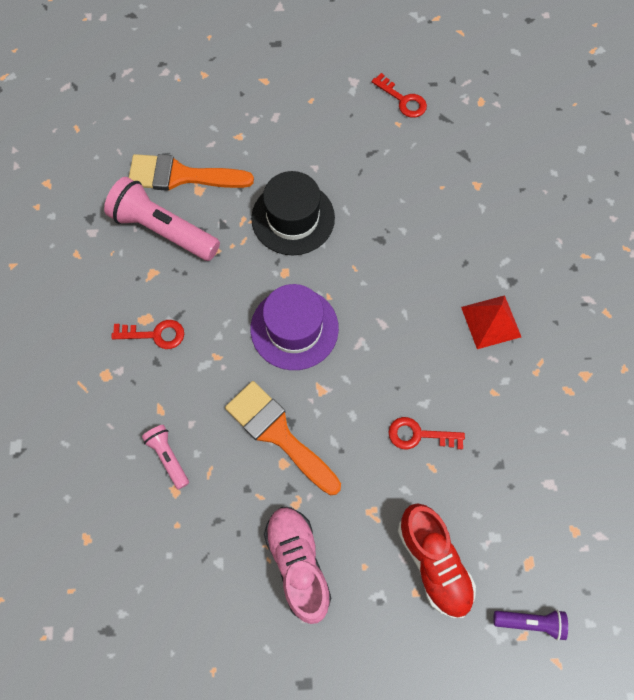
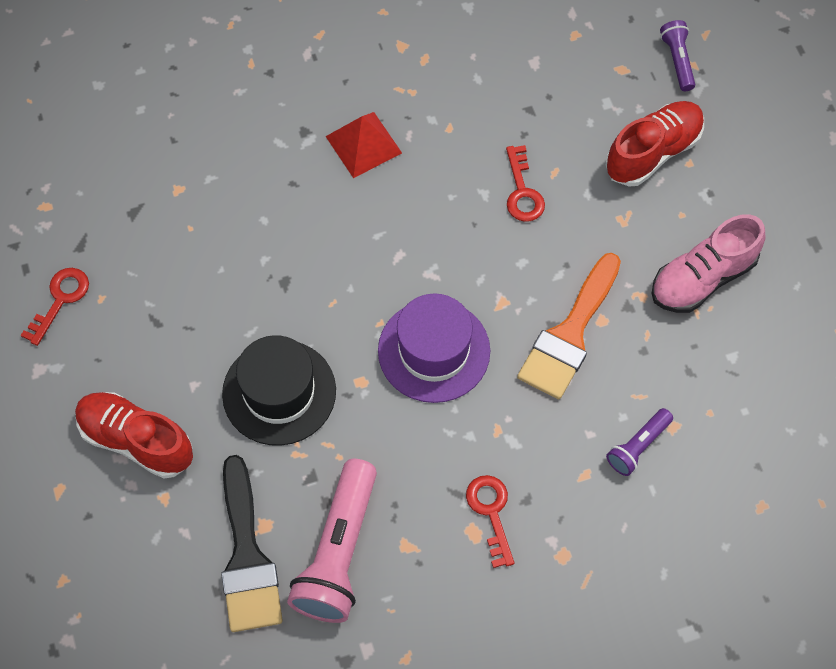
camera: 105 degrees left, 5 degrees down
(168, 457) = (638, 446): pink flashlight -> purple flashlight
(181, 176) = (247, 557): orange brush -> black brush
(284, 127) = (136, 440): none -> red shoe

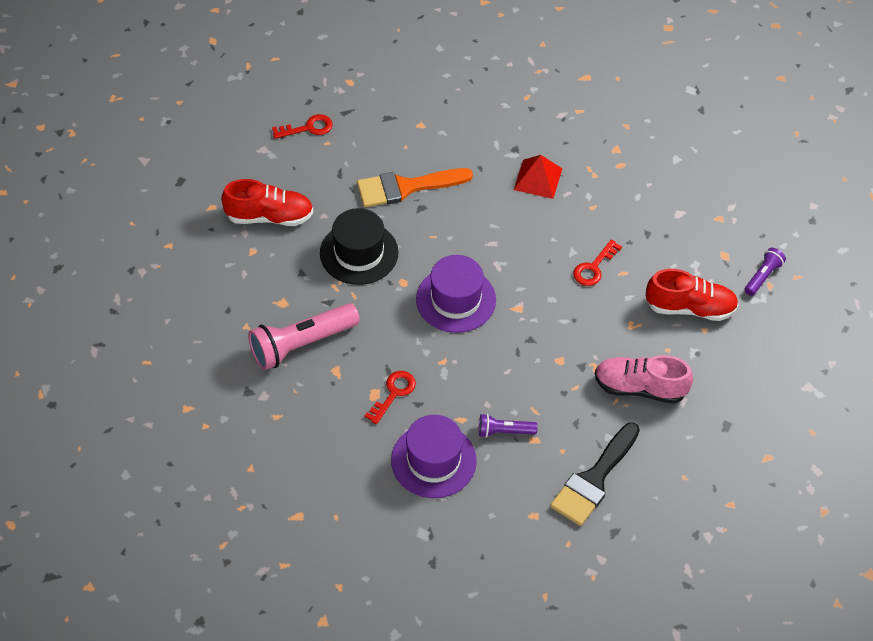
camera: 45 degrees right, 10 degrees down
(136, 440) = (269, 216): red shoe -> red shoe turned 105 degrees clockwise
(247, 557) = (258, 309): black brush -> black brush (594, 479)
(569, 335) = (534, 352): orange brush -> orange brush (406, 187)
(610, 545) = (433, 460): none -> purple hat

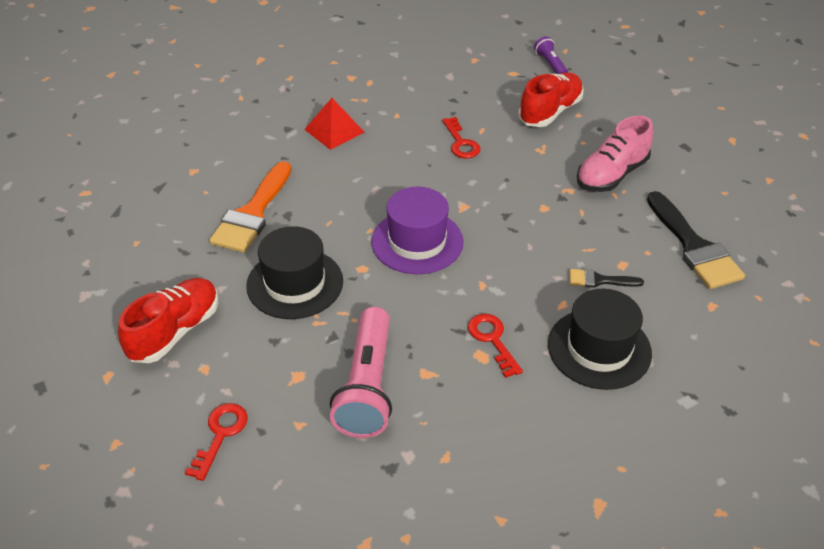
camera: 55 degrees left, 10 degrees down
(308, 128) = (101, 247): red key -> red key (220, 435)
(433, 460) = (599, 348): purple hat -> black hat
(504, 431) = (599, 280): purple flashlight -> black brush

